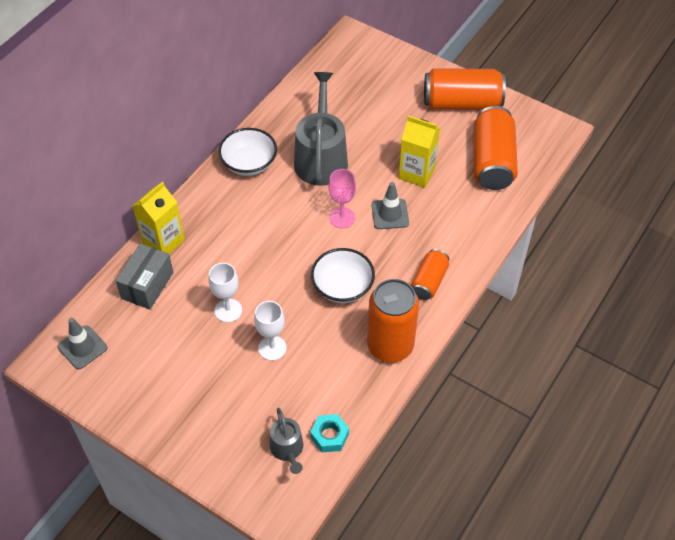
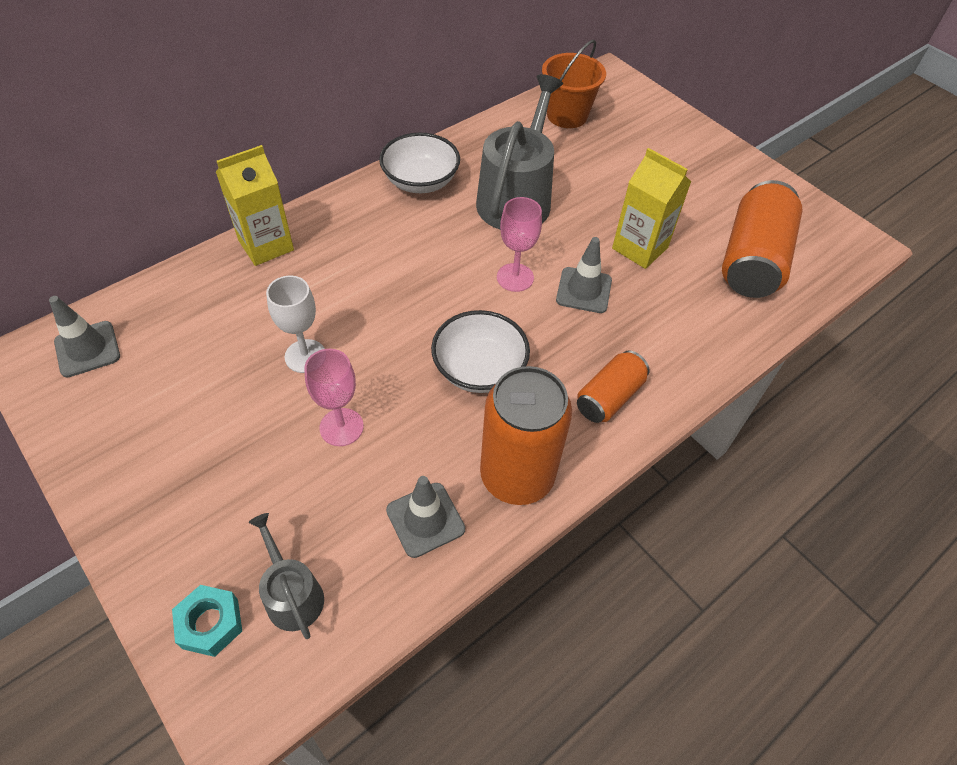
camera: 15 degrees right, 0 degrees up
(147, 285) = (216, 293): grey box -> none
(272, 348) = (341, 427): white goblet -> pink goblet
(287, 449) = (292, 594): grey watering can -> grey watering can turned 150 degrees clockwise
(329, 436) = (366, 593): turquoise nut -> turquoise nut (210, 623)
(332, 80) = (567, 115): none -> orange bucket
(346, 386) = (425, 519): none -> grey traffic cone
(462, 103) = (730, 179): orange can -> none

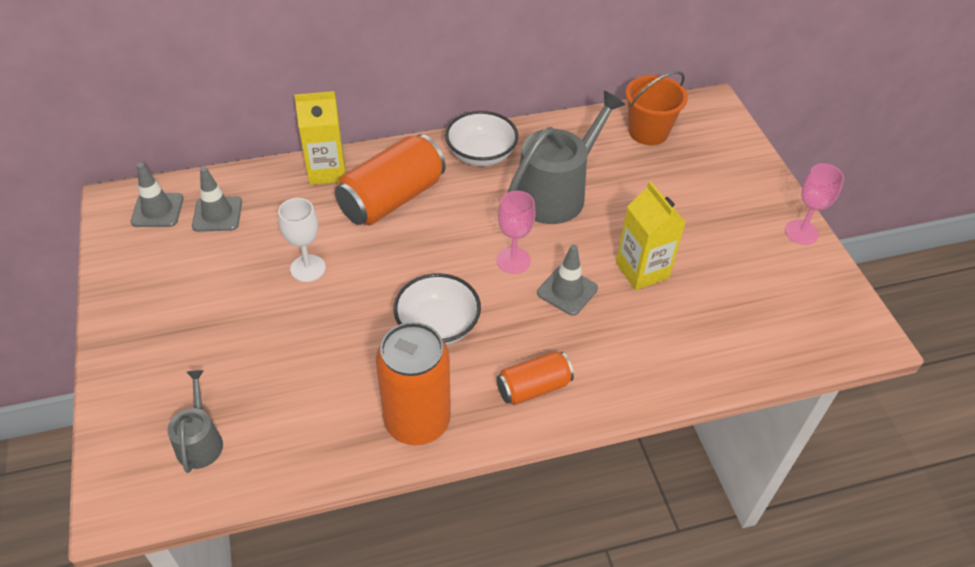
camera: 25 degrees right, 5 degrees down
(210, 623) = (135, 438): turquoise nut -> none
(341, 427) = (304, 332): pink goblet -> pink goblet (801, 232)
(425, 519) = (326, 426): grey traffic cone -> grey traffic cone (217, 214)
(752, 260) = (745, 315): orange can -> orange can (392, 199)

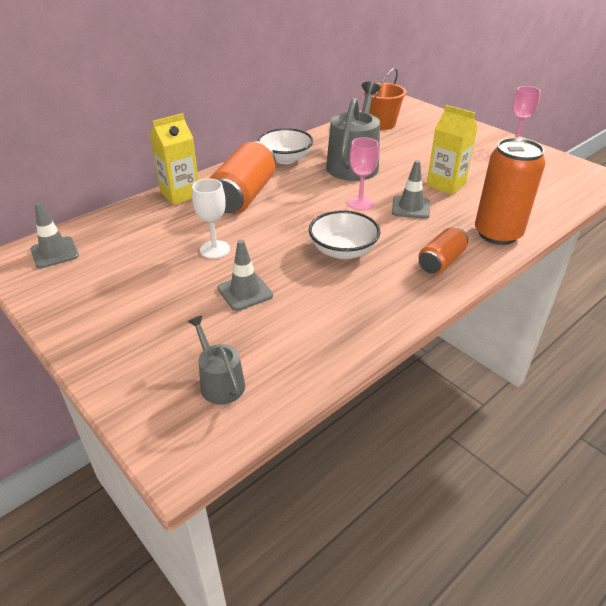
camera: 25 degrees left, 10 degrees down
(217, 214) = (111, 241): grey traffic cone -> grey traffic cone (245, 292)
(417, 421) = (381, 307): orange can -> orange can (497, 234)

